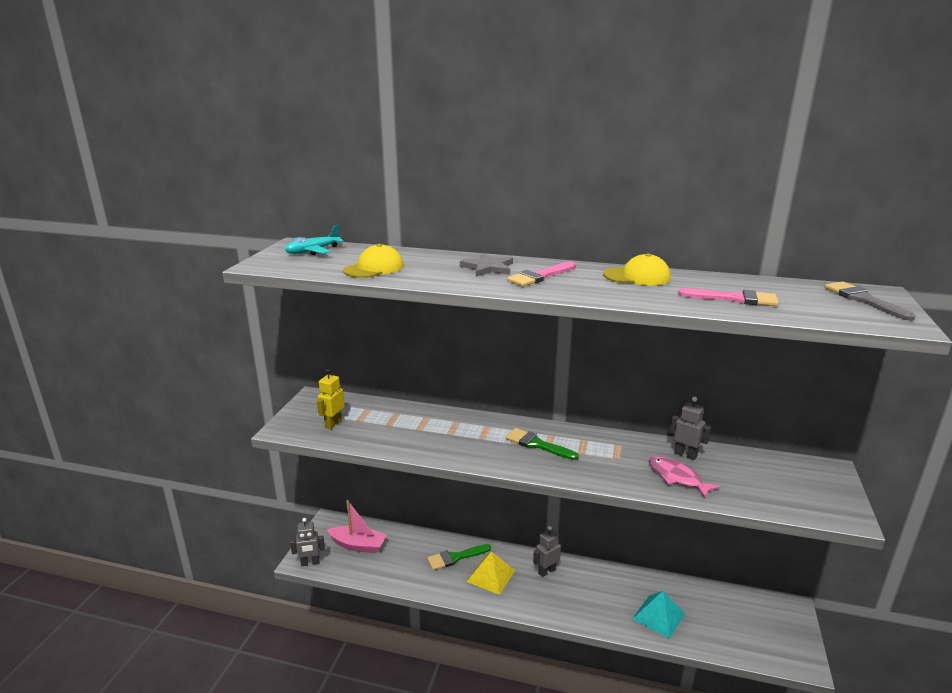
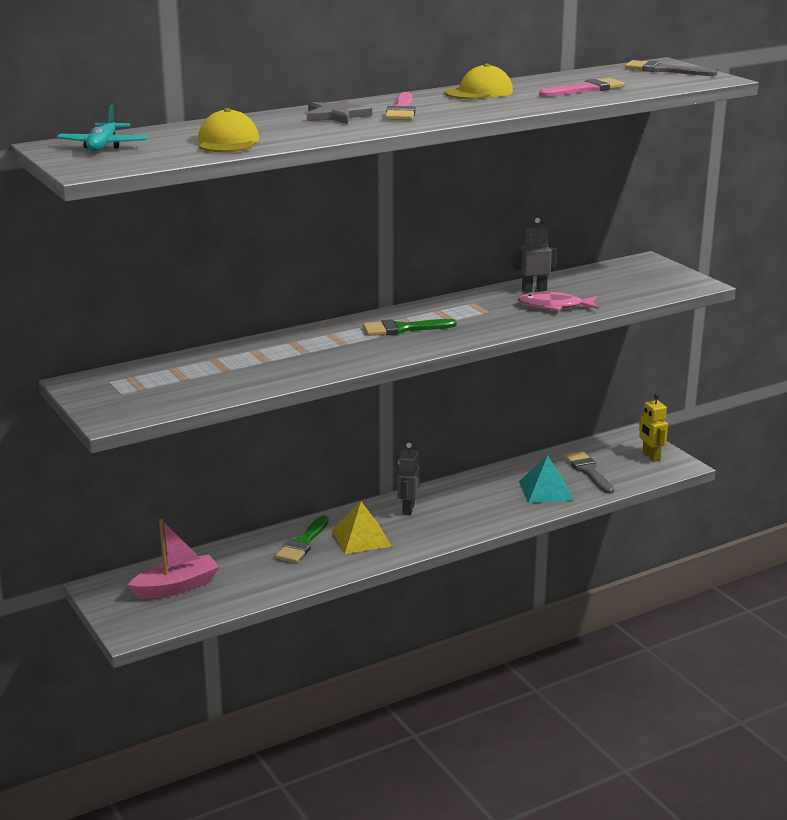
camera: 45 degrees left, 0 degrees up
(310, 563) = (146, 627): grey robot -> none
(333, 424) = (161, 392): yellow robot -> yellow robot (650, 456)
(714, 619) = (588, 471): none -> grey brush

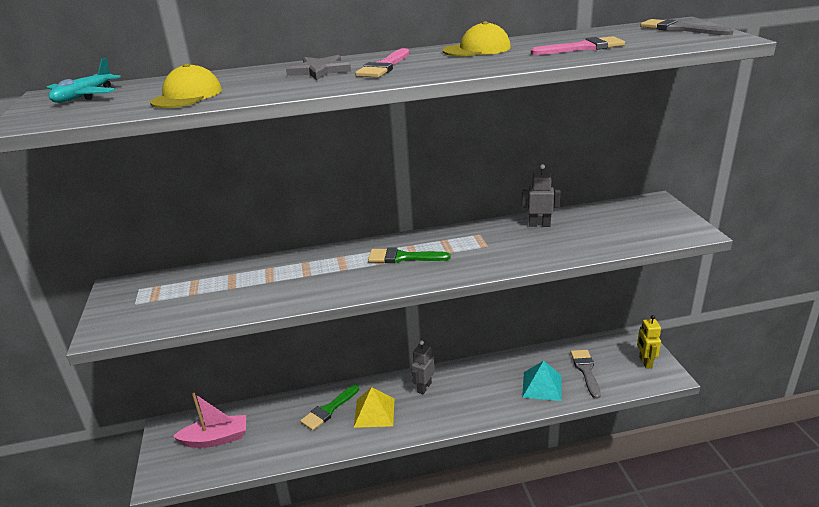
camera: 20 degrees right, 5 degrees up
(554, 306) = (548, 245): pink fish -> none

